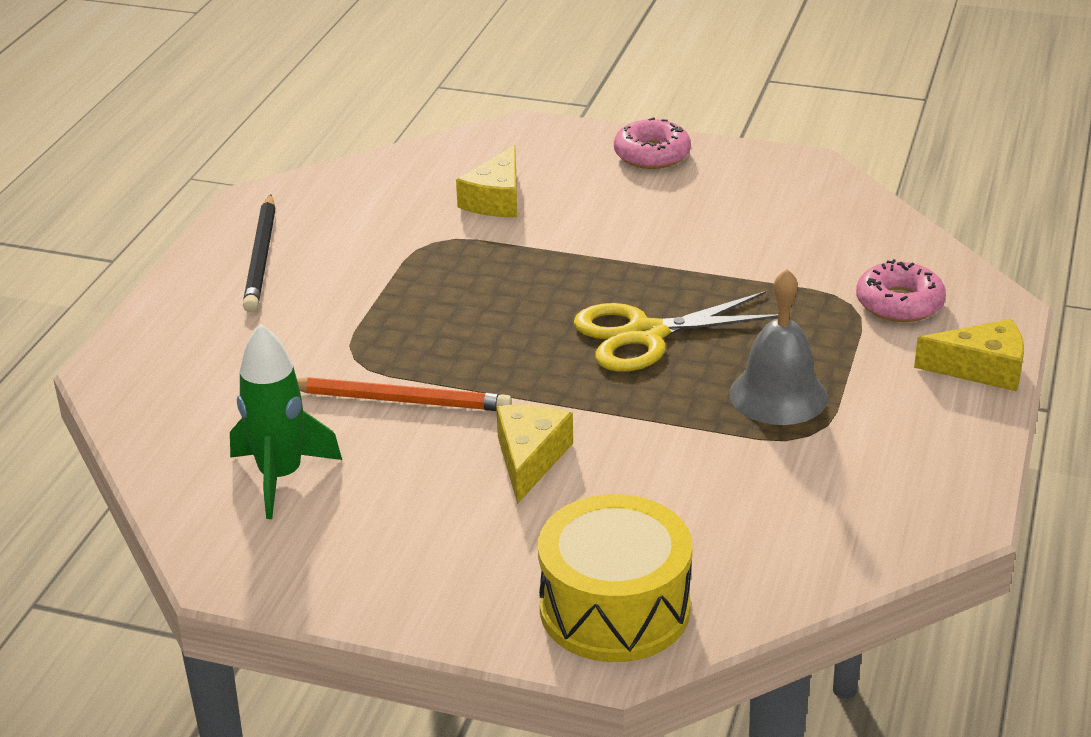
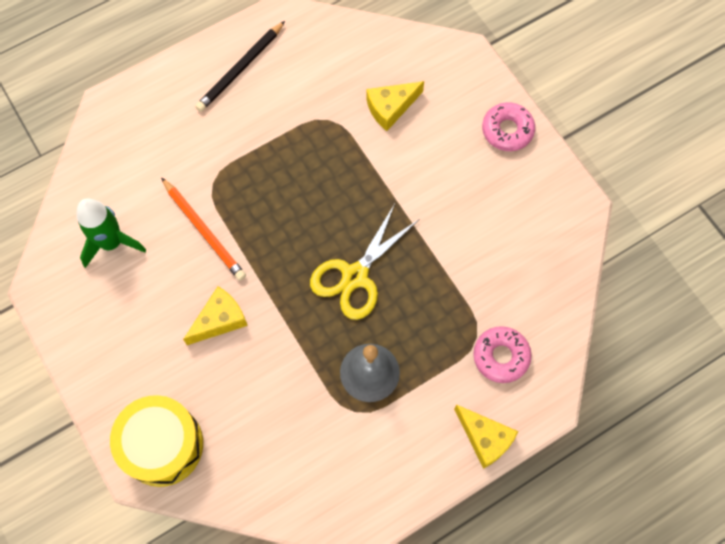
camera: 40 degrees right, 35 degrees up
(645, 335) = (355, 276): yellow scissors -> yellow scissors turned 75 degrees counterclockwise

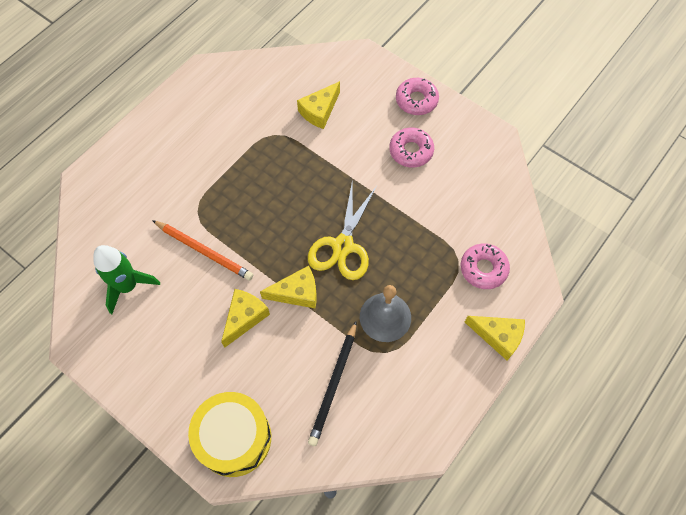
camera: 20 degrees left, 5 degrees down
(241, 69) = (187, 118): black pencil -> black pencil (334, 384)
(285, 311) = (297, 293): none -> yellow cheese
(475, 190) = (411, 151): none -> pink donut

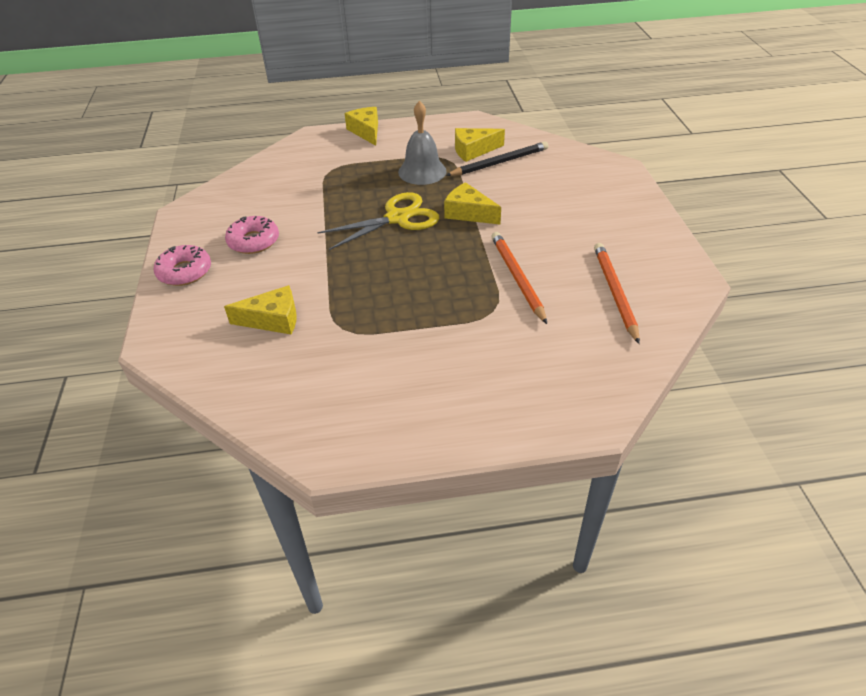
camera: 135 degrees left, 20 degrees down
(128, 286) = (614, 293): green rocket -> orange pencil
(234, 438) = (597, 173): yellow drum -> none
(244, 317) = (526, 221): yellow cheese -> yellow cheese (473, 150)
(483, 269) = (323, 158): pink donut -> none

